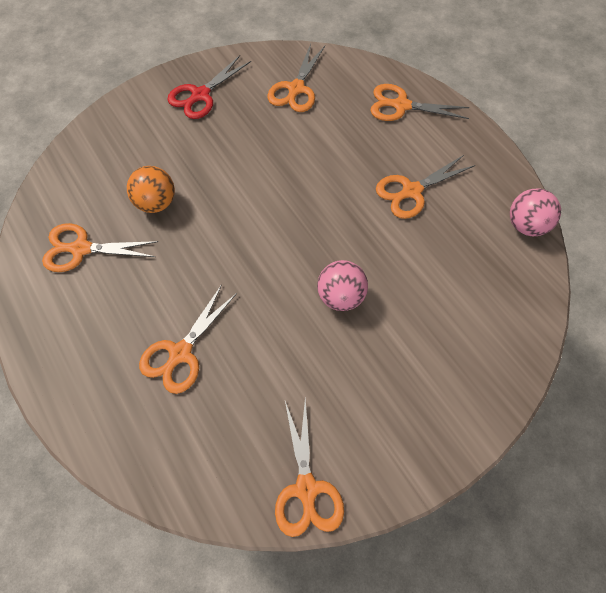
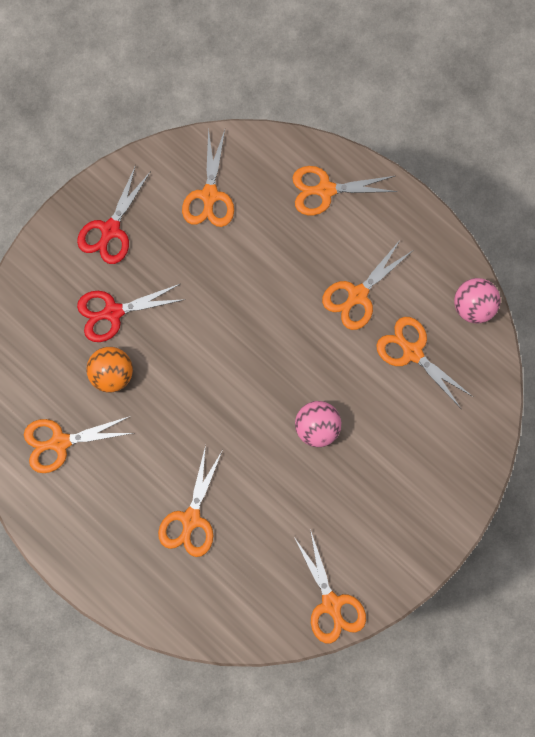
camera: 15 degrees left, 15 degrees up
(177, 155) = (113, 312): none -> red scissors
(456, 251) = (412, 352): none -> orange scissors

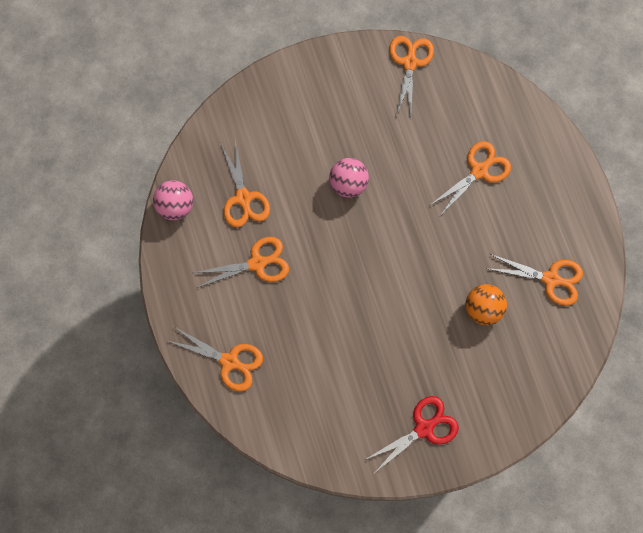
camera: 150 degrees left, 5 degrees down
(113, 312) = (458, 358): red scissors -> none
(209, 196) = (326, 411): orange scissors -> none

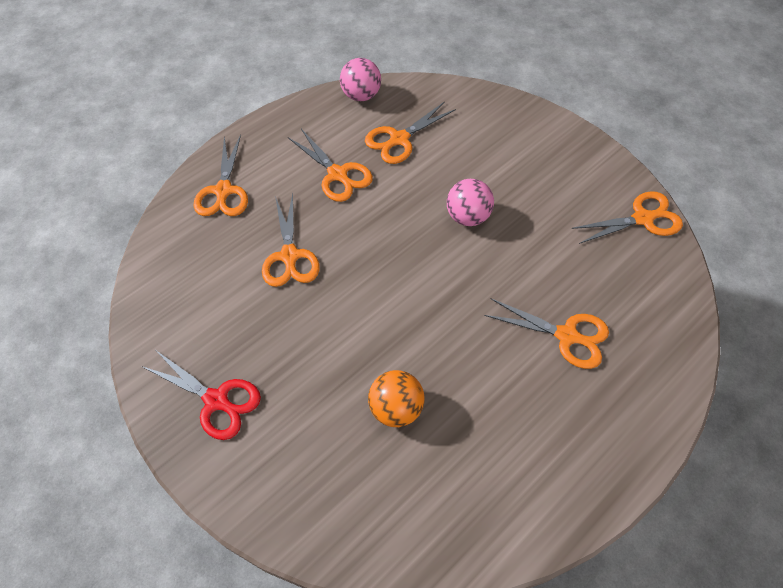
camera: 65 degrees right, 15 degrees down
(551, 279) = (478, 477): orange scissors -> orange scissors (289, 256)

